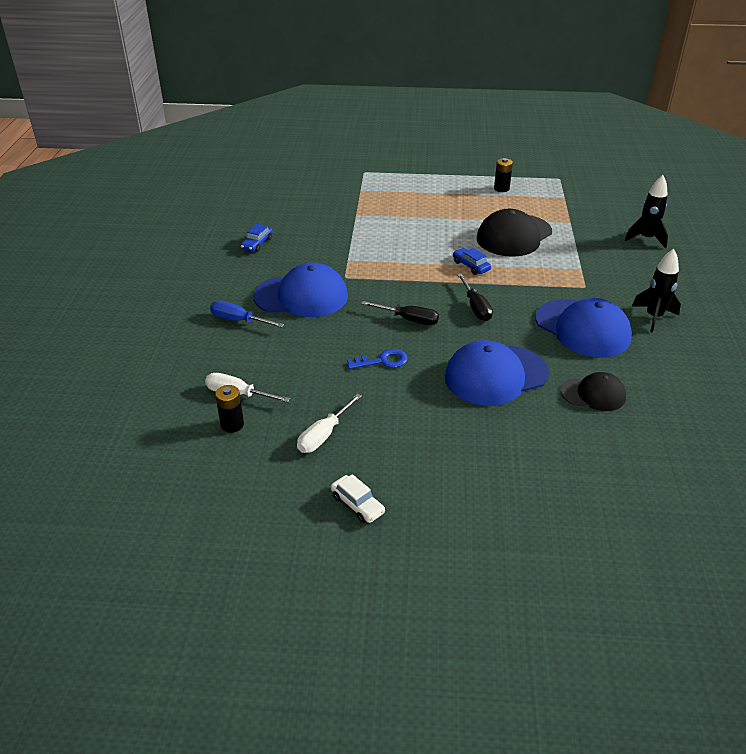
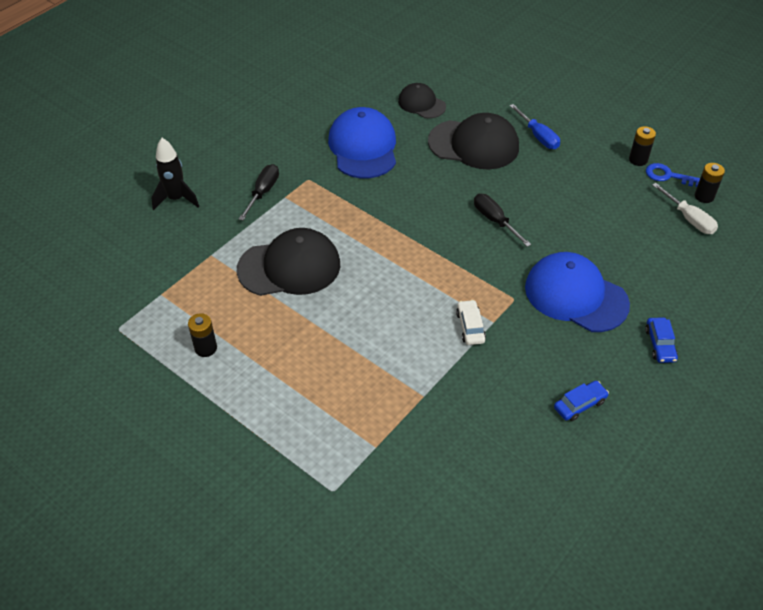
camera: 145 degrees left, 10 degrees up
(238, 320) = (655, 295): blue screwdriver -> blue screwdriver (538, 136)
(323, 435) = (638, 160): white screwdriver -> black battery
(357, 504) = (642, 112): white car -> white car (470, 327)
(382, 361) = (550, 194): blue key -> blue key (668, 176)
(471, 266) = (377, 251): blue car -> blue car (660, 344)
(476, 307) = (424, 204): black screwdriver -> black screwdriver (263, 192)
(495, 375) = (474, 144): blue cap -> black cap
(653, 317) = (297, 130): black rocket -> none

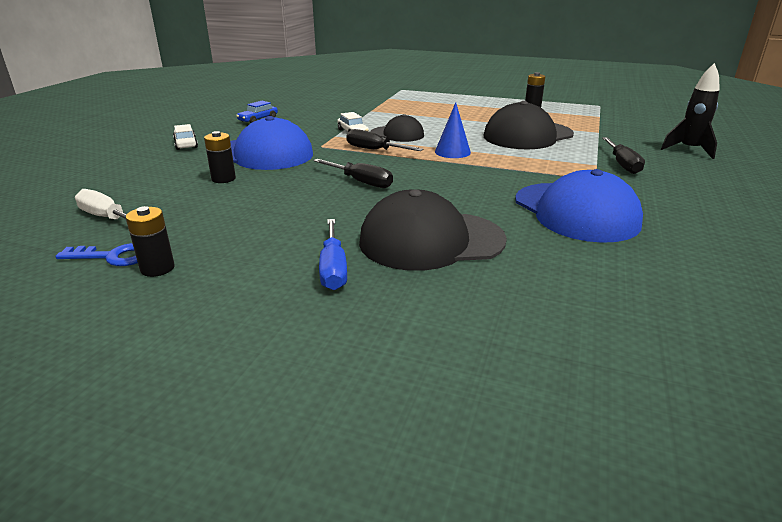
camera: 160 degrees right, 20 degrees down
(389, 252) = (452, 152): none -> blue cone
(421, 104) = (561, 278): black cap -> black cap (397, 134)
(462, 276) = (374, 150): none -> black screwdriver
(538, 136) = (333, 269): blue screwdriver -> blue screwdriver turned 135 degrees counterclockwise
(660, 344) = (186, 144): blue car -> white car
(704, 196) = (66, 243): black battery -> black battery (223, 179)

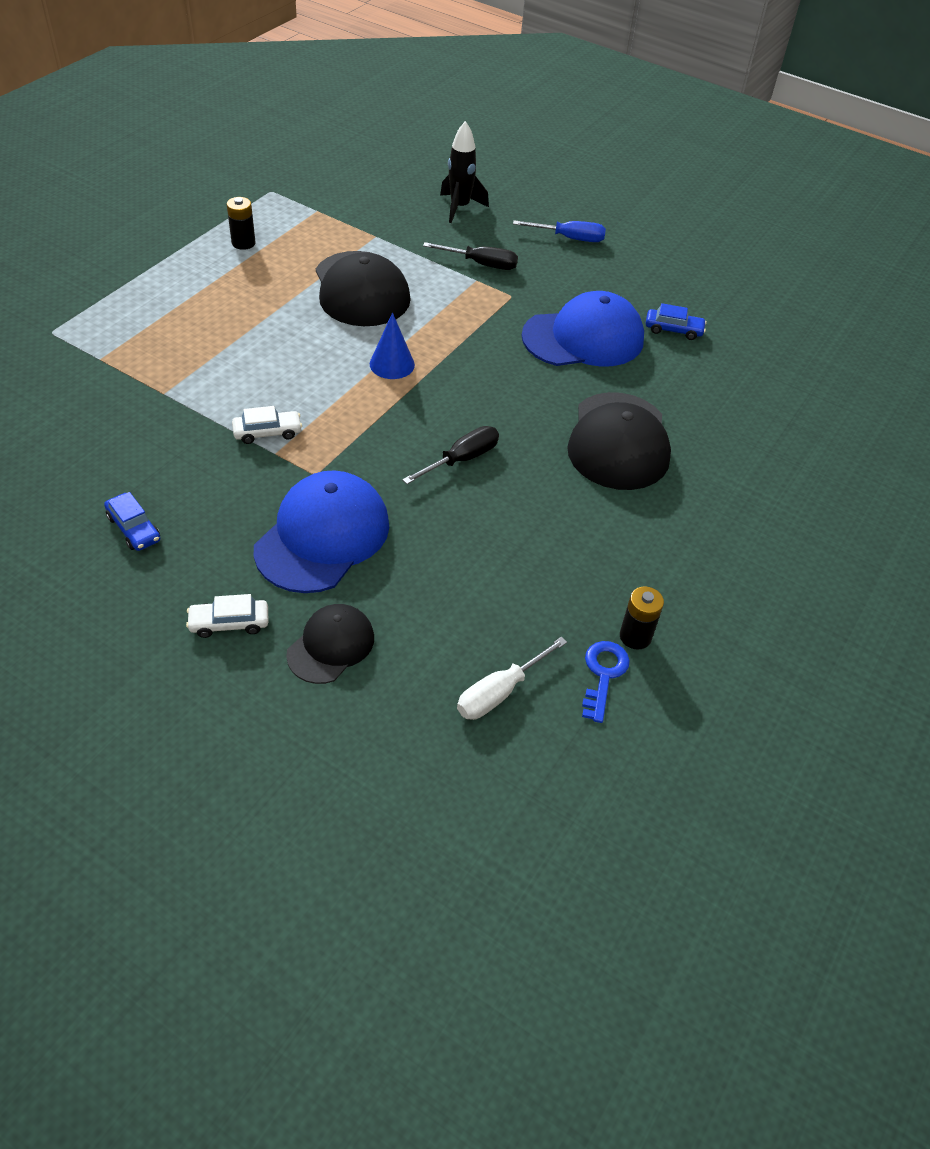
camera: 80 degrees left, 20 degrees up
(223, 179) = (406, 581): black battery -> none
(333, 269) = (658, 513): blue screwdriver -> blue screwdriver (570, 238)
(374, 150) = (354, 427): black screwdriver -> none
(397, 134) = (299, 392): black cap -> black cap (331, 646)
(660, 258) = (673, 330): none -> blue car

